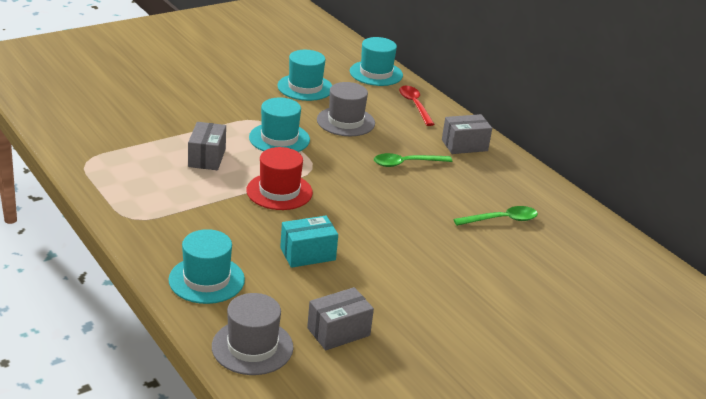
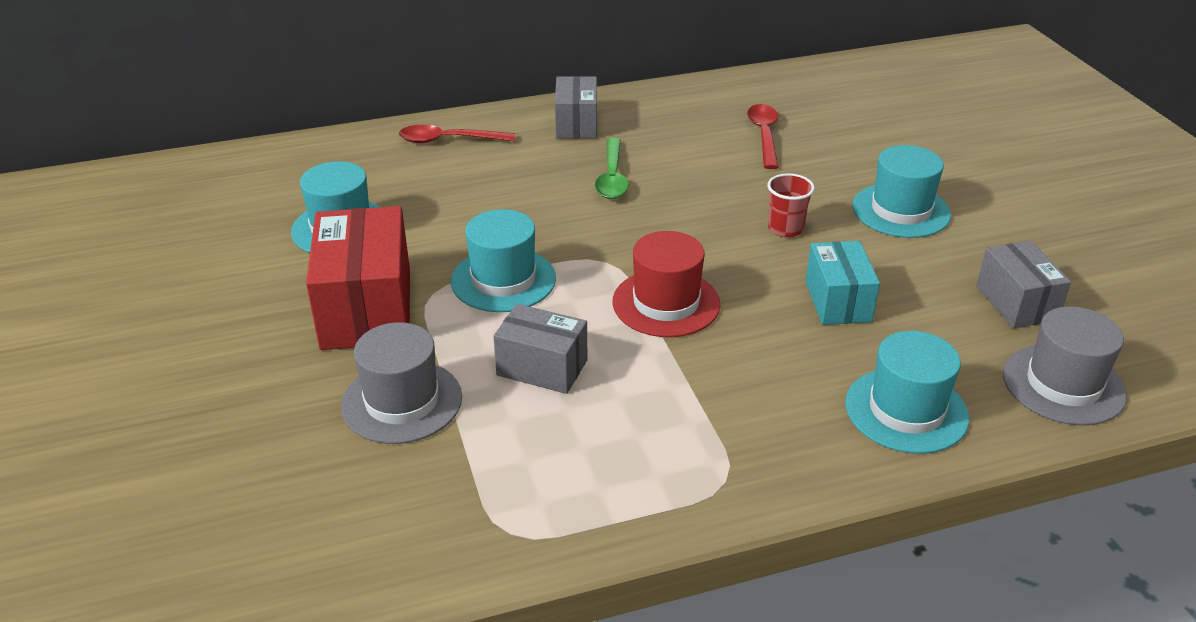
camera: 70 degrees left, 5 degrees up
(237, 104) = (366, 309): none -> red box
(345, 121) = (473, 207): grey hat -> grey hat (402, 401)
(376, 73) = (331, 154): turquoise hat -> turquoise hat (901, 210)
(382, 232) = (785, 229): none -> red cup
(502, 220) = (764, 135): green spoon -> red spoon

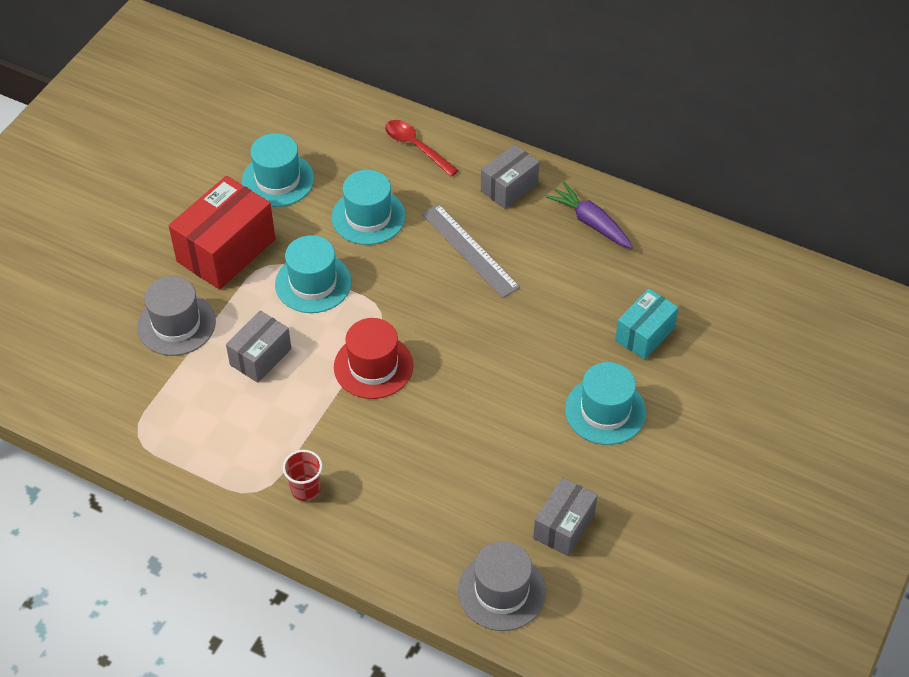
camera: 45 degrees right, 15 degrees up
(542, 368) = (260, 357): grey box -> grey box turned 60 degrees clockwise
(612, 178) = (469, 250): green spoon -> grey ruler
(679, 111) = (590, 222): none -> purple carrot
(764, 135) = (614, 285): red spoon -> none
(785, 229) = (513, 368): red cup -> red cup (305, 489)
(838, 301) = (465, 441): turquoise box -> turquoise box (644, 334)
(906, 410) = (396, 532): turquoise hat -> turquoise hat (368, 217)

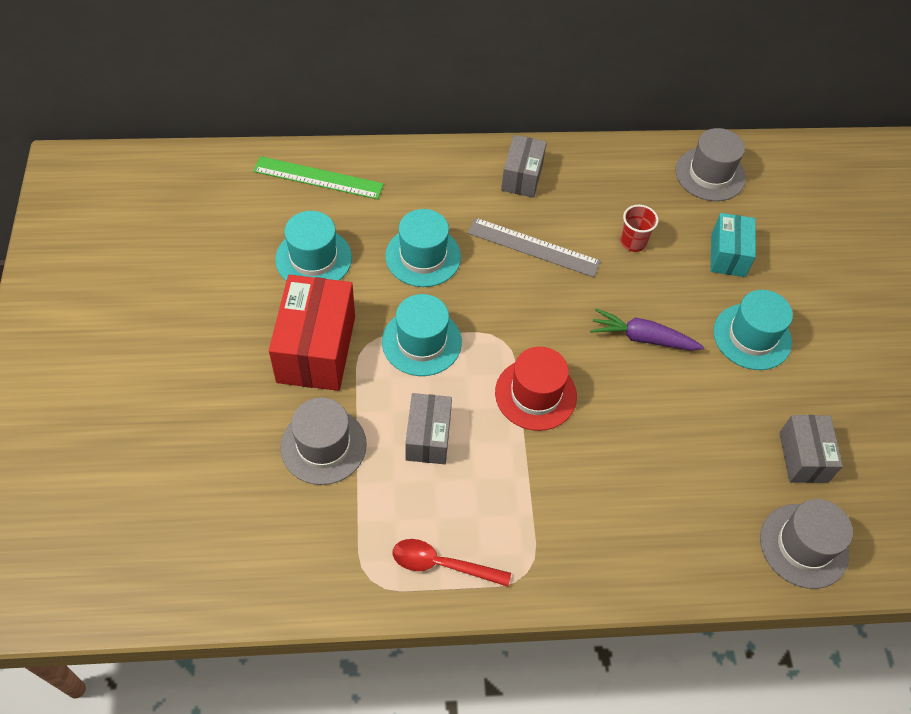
camera: 35 degrees left, 5 degrees up
(305, 489) = (568, 545): red cup -> red cup (633, 242)
(332, 116) = (318, 178): none -> green ruler
(415, 147) = (415, 174): red spoon -> red spoon (441, 564)
(590, 222) = (610, 178): purple carrot -> purple carrot (642, 338)
(691, 258) = (710, 174): none -> grey hat

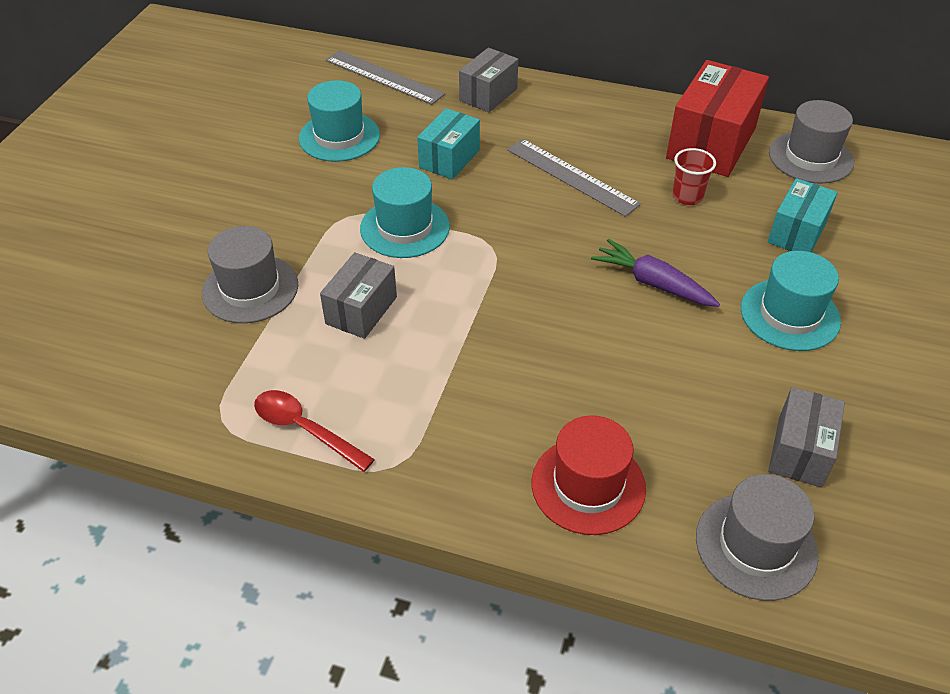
camera: 25 degrees right, 10 degrees down
(316, 349) = (295, 208): red box -> red box (711, 143)
(318, 178) = (384, 77): green ruler -> grey ruler
(423, 256) = (449, 159): turquoise hat -> turquoise box
(522, 177) = (592, 117): grey box -> grey box (488, 94)
(535, 394) = (500, 303): red hat -> red hat (588, 485)

